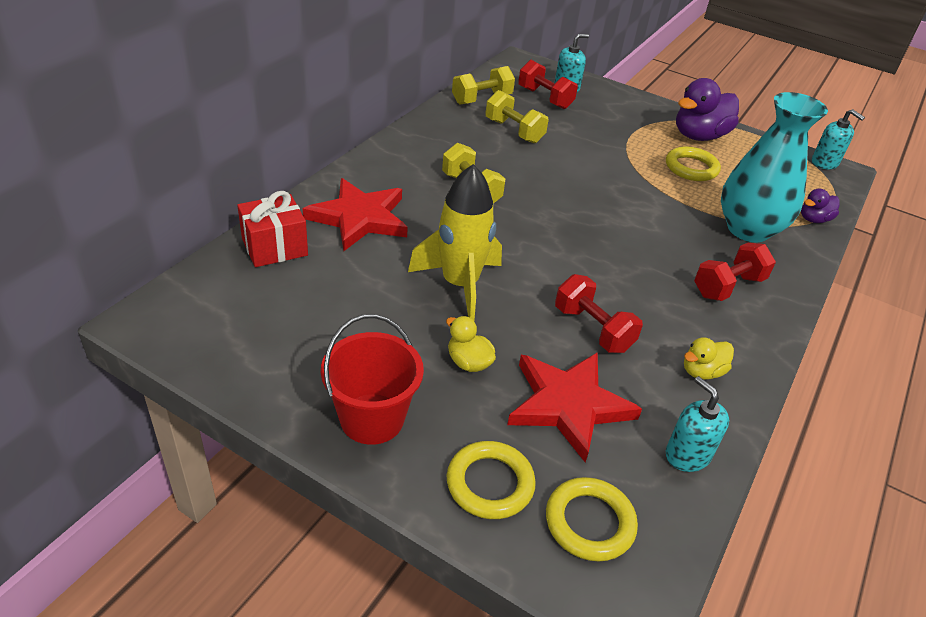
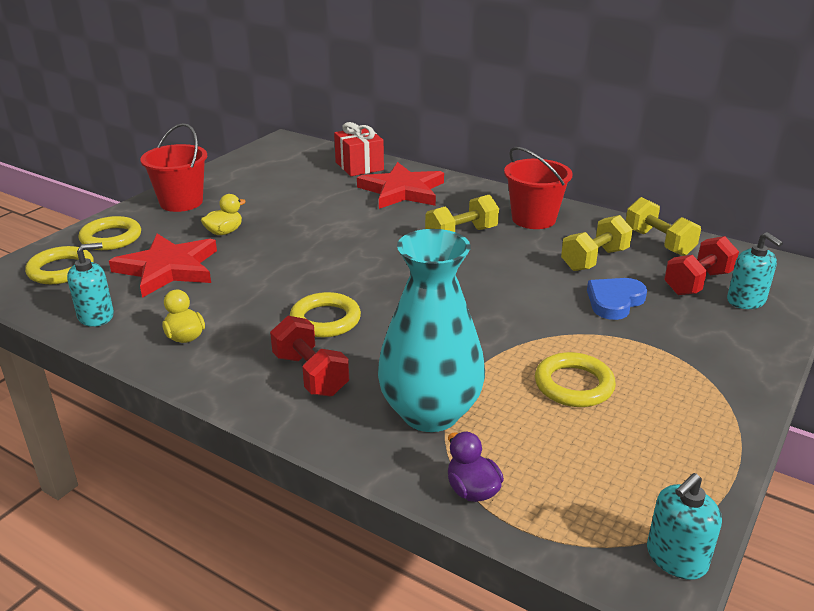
camera: 95 degrees right, 10 degrees down
(437, 147) = (533, 219): none -> red bucket
(460, 285) = (315, 229): yellow rocket -> none
(578, 134) = (614, 301): none -> blue heart
(593, 329) = (252, 285): red dumbbell -> none
(644, 278) = (325, 320): none -> yellow ring
(699, 136) = (679, 407): purple duck -> none

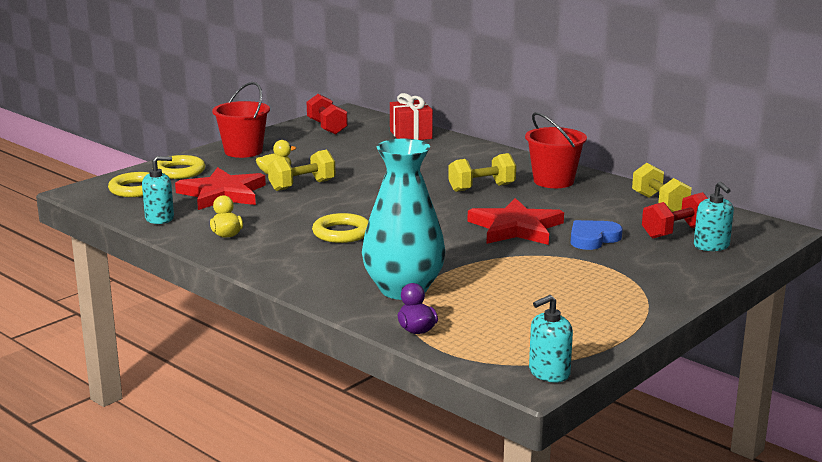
camera: 10 degrees right, 10 degrees down
(310, 374) = (318, 263): red dumbbell -> red dumbbell (327, 127)
(402, 191) = (442, 154): red star -> red star (516, 228)
(574, 385) = (526, 283): yellow ring -> none
(594, 260) = (592, 211): yellow dumbbell -> yellow dumbbell (302, 185)

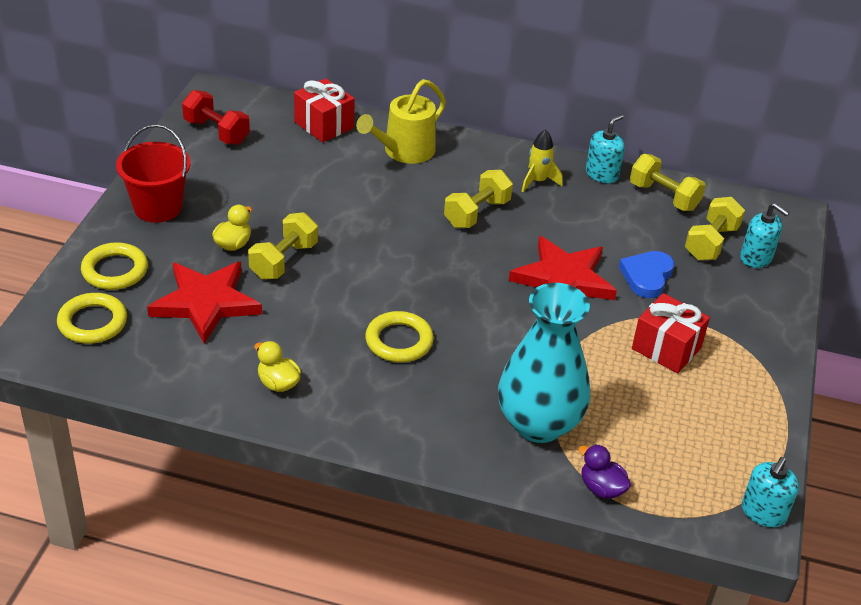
camera: 30 degrees left, 20 degrees up
(159, 218) = (173, 374): turquoise soap dispenser -> turquoise soap dispenser (602, 174)
(459, 153) = (404, 151): none -> yellow watering can
(553, 181) = (538, 181): red bucket -> yellow rocket
(565, 275) = (666, 348): none -> red gift
(676, 232) = (711, 243): red dumbbell -> yellow dumbbell

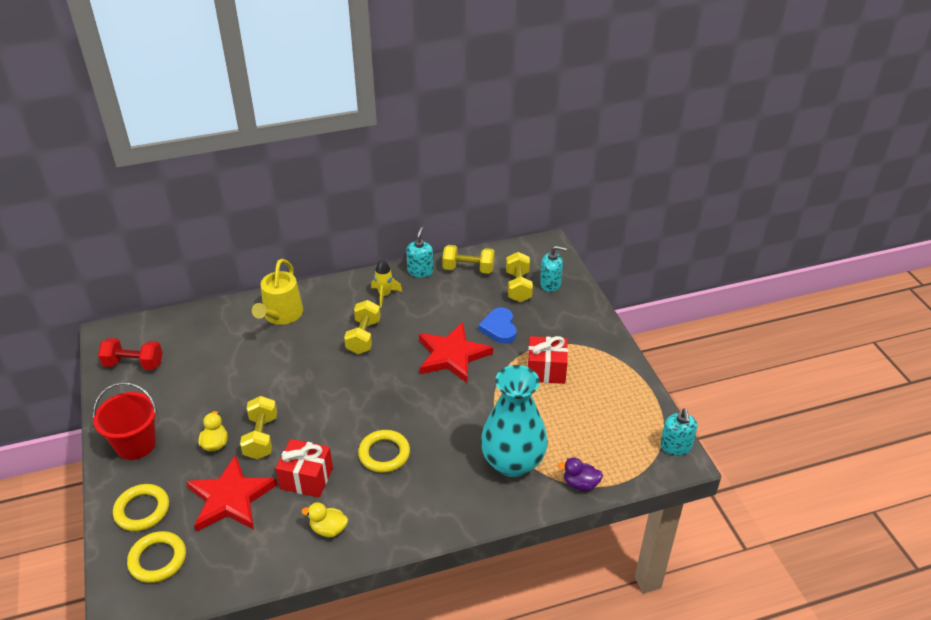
camera: 30 degrees left, 0 degrees up
(324, 125) = (209, 322): red gift -> red gift (306, 478)

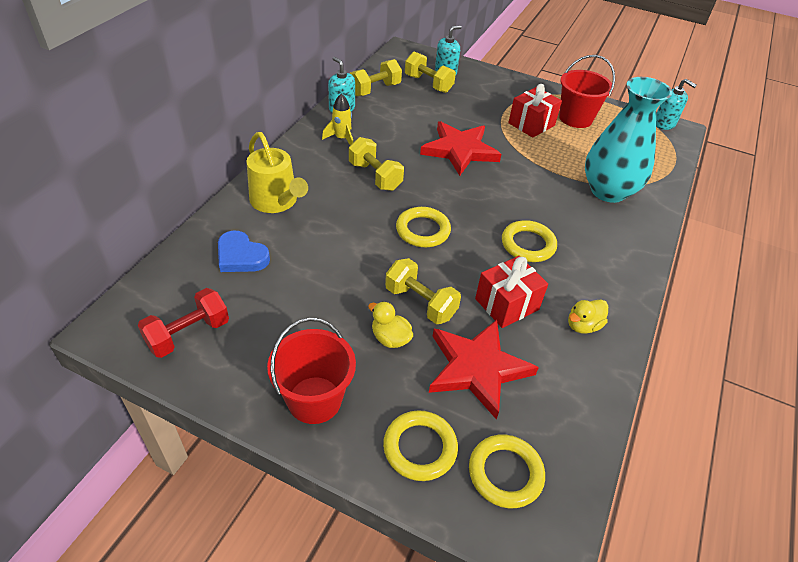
camera: 50 degrees left, 5 degrees up
(334, 394) = (423, 230): none -> yellow ring
(499, 328) = (460, 115): blue heart -> blue heart (241, 256)
(580, 484) = (660, 177): purple duck -> none
(595, 389) = (575, 118): none -> red bucket

